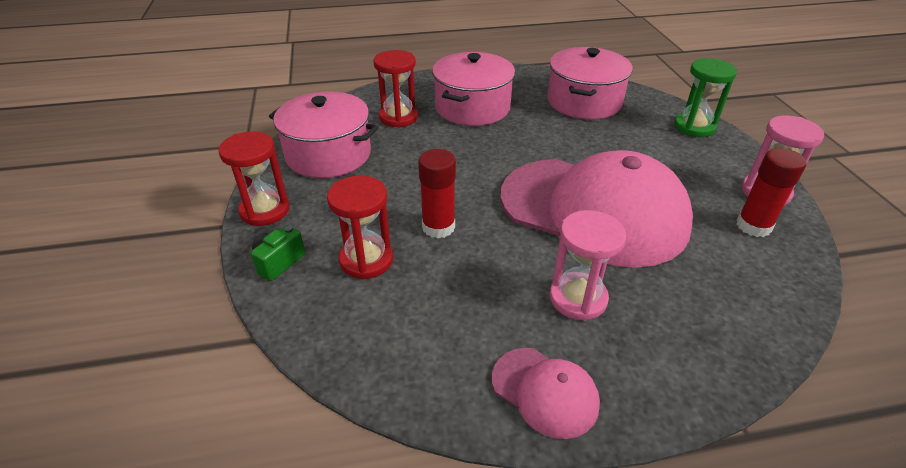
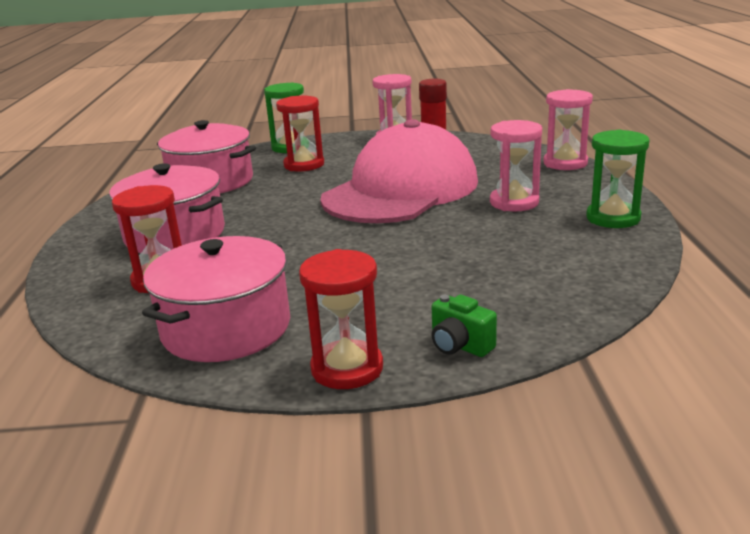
camera: 80 degrees left, 15 degrees down
(366, 260) = (460, 291): red hourglass -> red hourglass (304, 165)
(438, 227) = (410, 254): red glue stick -> none
(545, 392) = (613, 218): pink cap -> green hourglass
(743, 357) = (565, 163): none -> pink hourglass

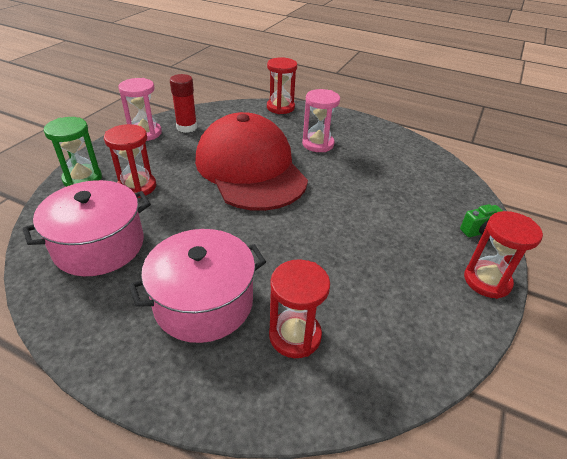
camera: 65 degrees left, 15 degrees up
(226, 328) = (406, 319): pink pot -> none
(401, 190) = (250, 169): pink cap -> red cap
(565, 163) = (280, 107): pink hourglass -> red hourglass
(613, 218) = (369, 130): green hourglass -> none

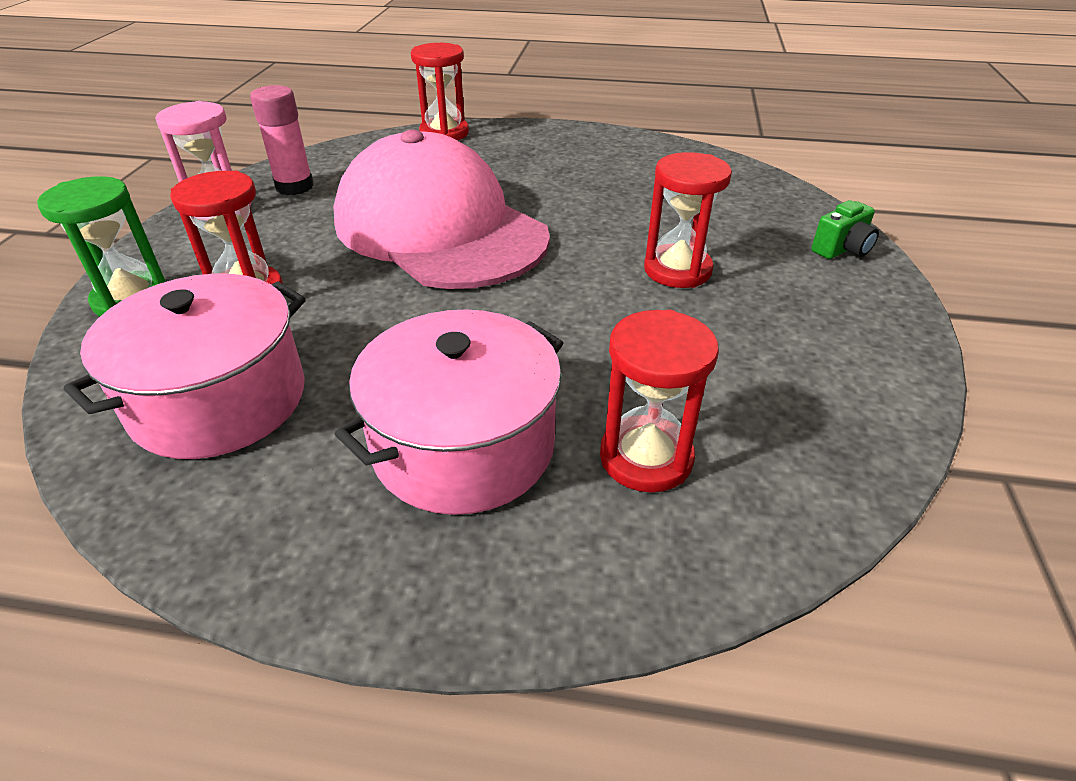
camera: 15 degrees left, 0 degrees up
(187, 127) = (294, 187): red glue stick -> pink glue stick
(250, 169) = (439, 228): red cap -> pink cap
(318, 144) = (533, 175): pink hourglass -> none
(487, 281) = (887, 311): red hourglass -> red hourglass (677, 270)

